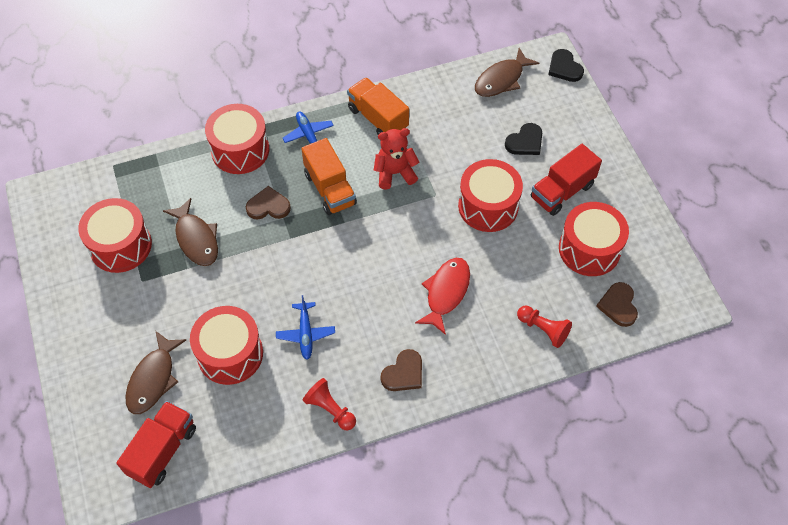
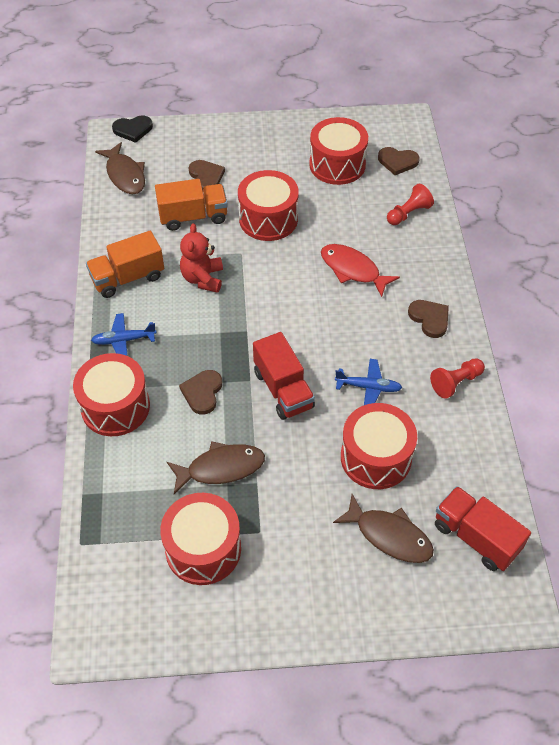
camera: 75 degrees left, 5 degrees down
(330, 189) = (201, 335): orange truck -> orange truck (193, 217)
(525, 142) = (206, 176): black heart -> brown heart
(562, 191) = (271, 166): red truck -> red truck (283, 389)

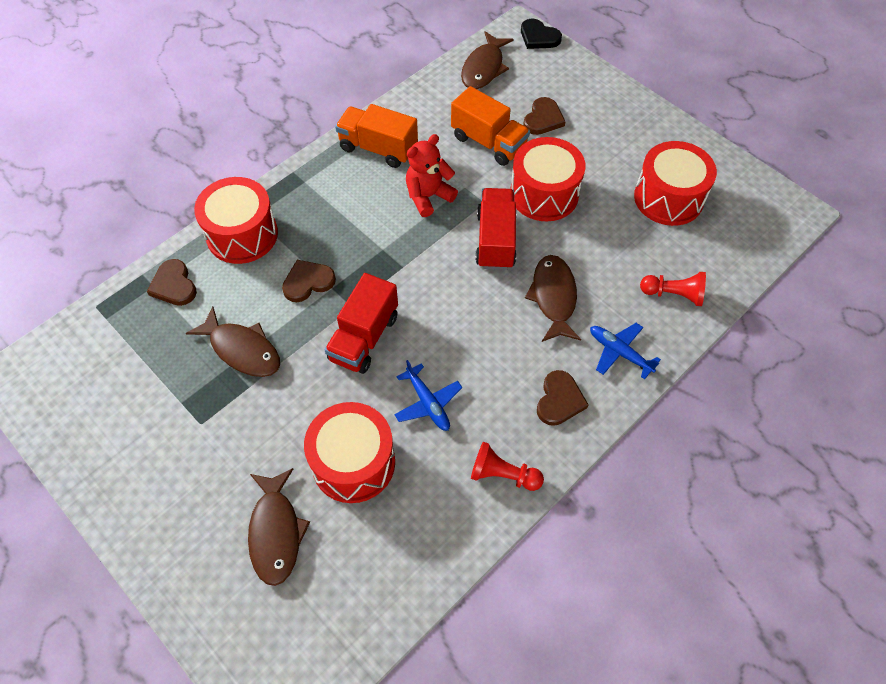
camera: 50 degrees right, 5 degrees up
(124, 340) = (312, 192): blue plane -> blue plane (619, 352)
(203, 549) = (153, 393): red drum -> none
(353, 270) = (553, 297): red fish -> brown fish
(397, 162) = (730, 241): brown heart -> brown heart (174, 285)
(476, 537) = (333, 613): red truck -> red truck (495, 240)

